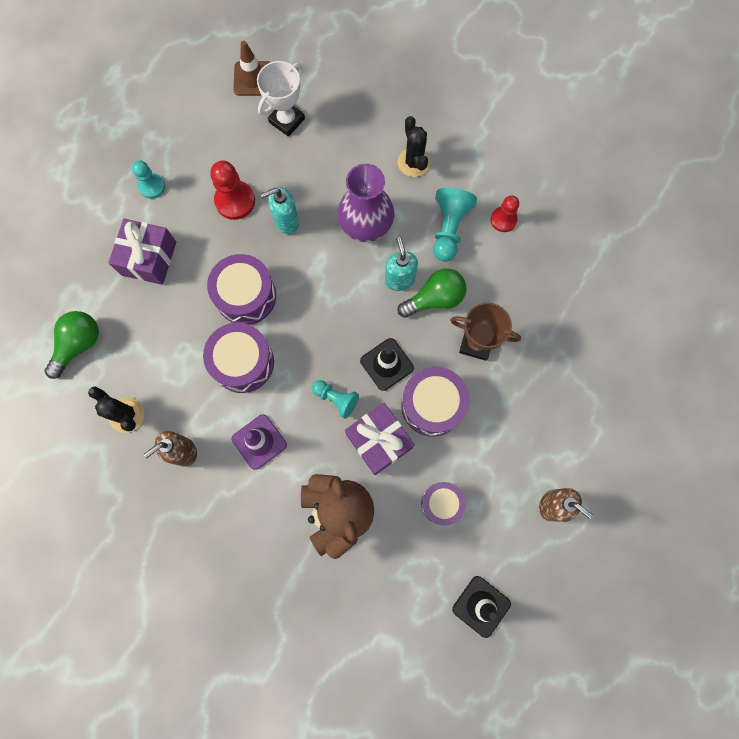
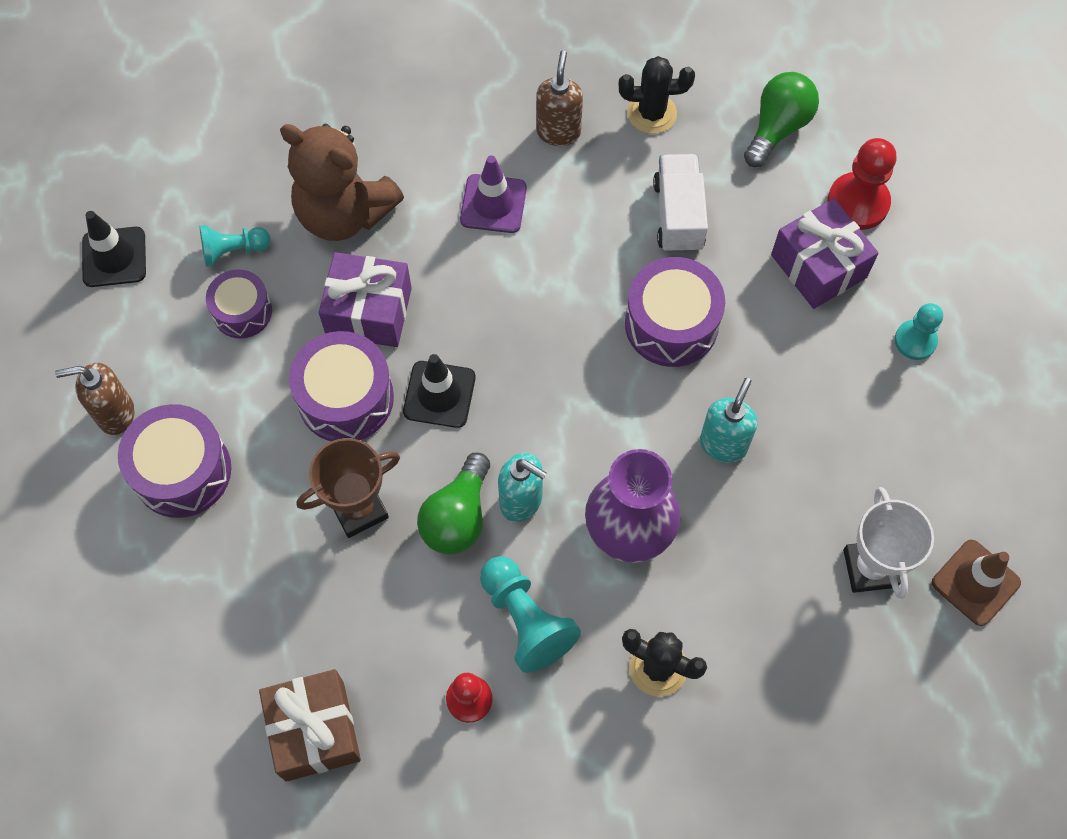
camera: 135 degrees right, 10 degrees down
(79, 345) = (777, 128): green light bulb -> green light bulb turned 135 degrees counterclockwise
(180, 346) = (678, 215): none -> white truck
(235, 201) = (808, 412): red pawn -> red pawn (858, 203)
(243, 362) = (595, 258): purple drum -> purple drum (182, 471)
(336, 399) = (457, 311): turquoise pawn -> turquoise pawn (233, 250)
(580, 265) = (314, 730): none -> brown gift

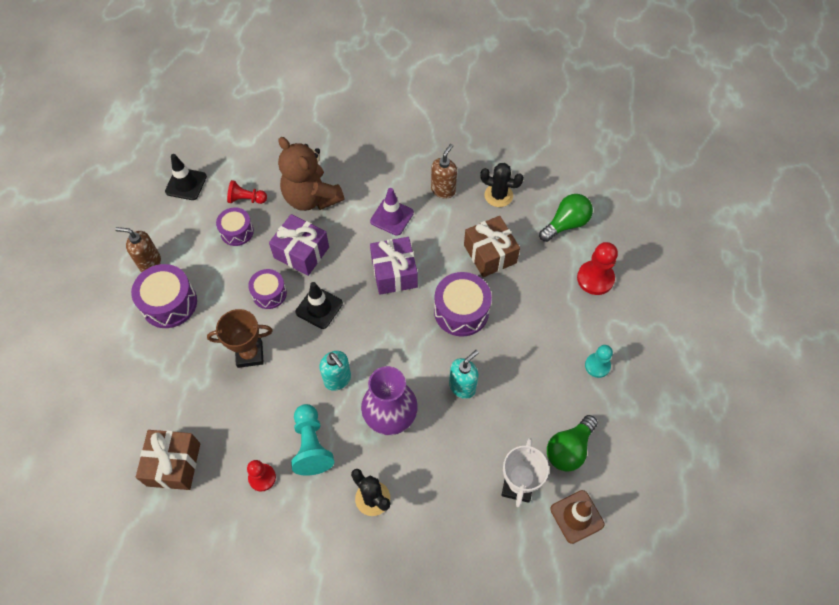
camera: 20 degrees right, 5 degrees down
(233, 250) = (246, 199): turquoise pawn -> red pawn
(345, 398) = (269, 293): purple drum -> purple drum, size x0.63
(457, 517) = (300, 376): green light bulb -> green light bulb (569, 449)
(678, 215) = (490, 254): white truck -> brown gift
(818, 266) = (558, 306): purple gift -> purple gift (394, 273)

